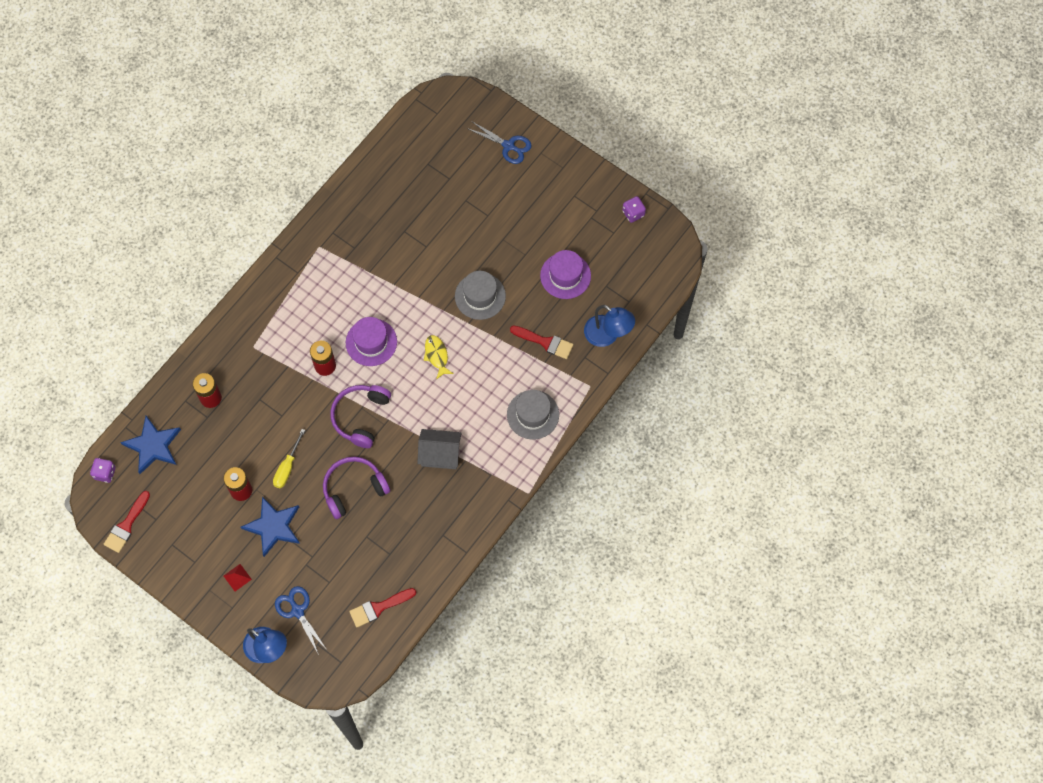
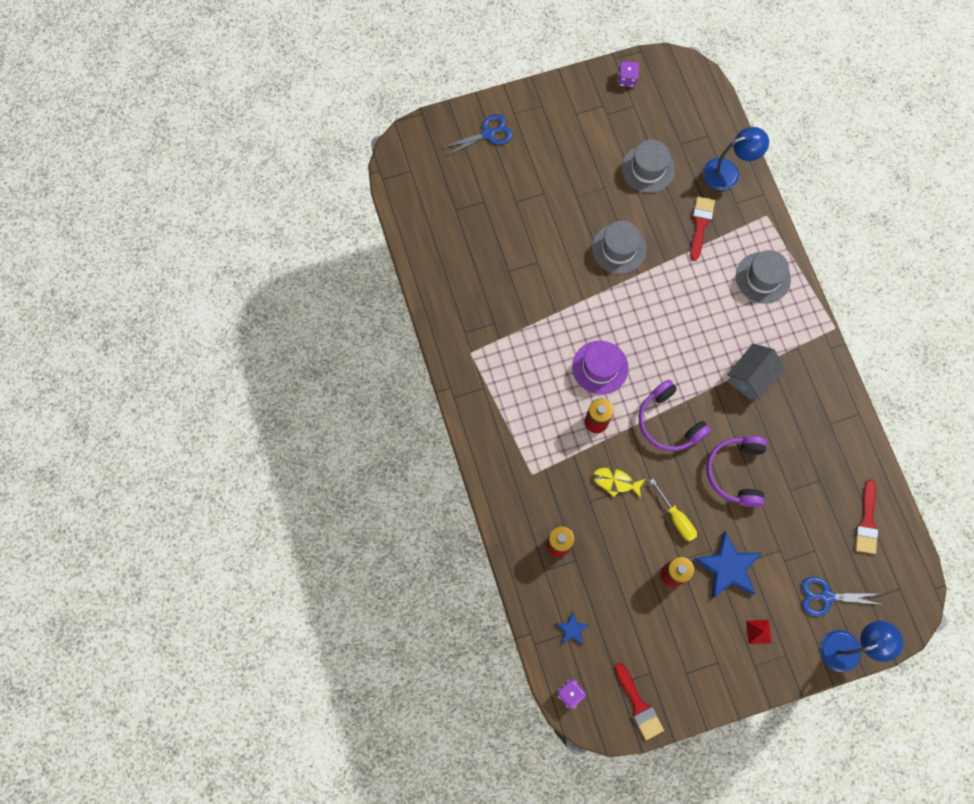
camera: 55 degrees left, 5 degrees up
(153, 446) = (572, 629): blue star -> blue star, size x0.50
(436, 355) = (652, 320): yellow fish -> yellow fish (615, 482)
(545, 342) = (700, 224): red brush -> red brush turned 45 degrees counterclockwise
(565, 276) = (648, 168): purple hat -> grey hat

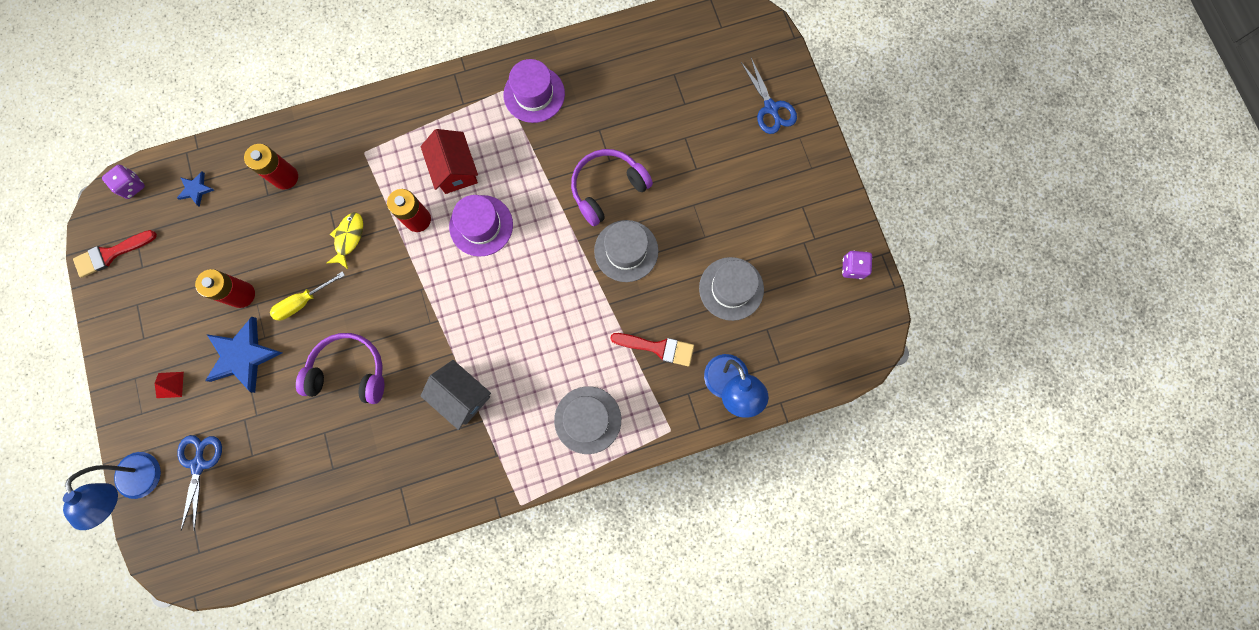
camera: 90 degrees right, 5 degrees up
(474, 326) = (534, 94): none -> purple hat
(548, 392) = (455, 170): none -> red house
(668, 422) = (412, 298): purple headphones -> purple headphones (607, 188)
(866, 522) = (279, 521): red brush -> none

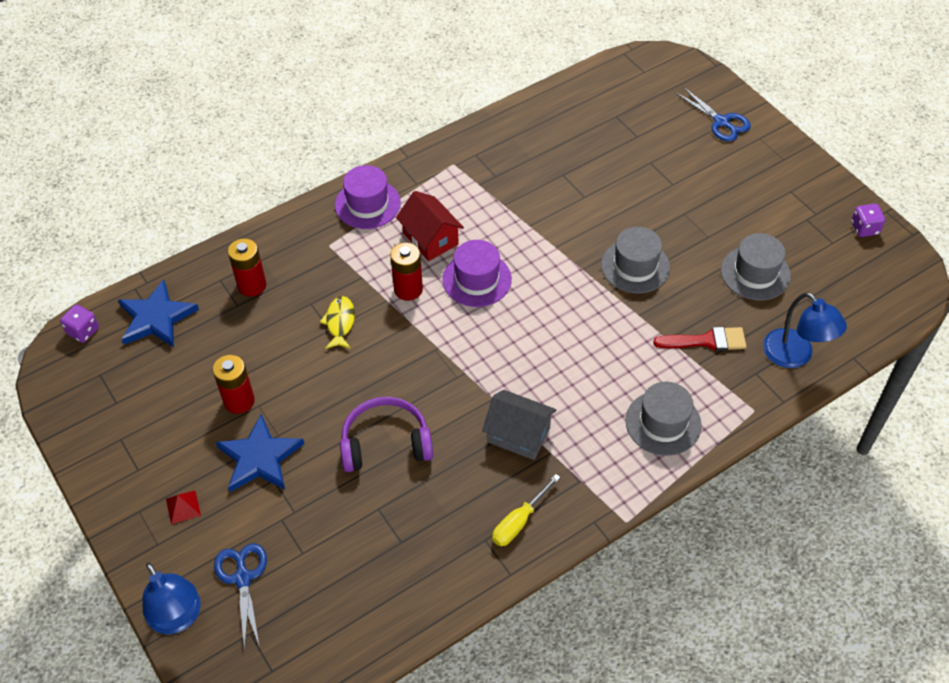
camera: 15 degrees left, 25 degrees down
(111, 254) = (77, 398): red brush -> none
(196, 189) = (156, 318): blue star -> blue star, size x2.01
(303, 302) = (310, 391): yellow screwdriver -> yellow screwdriver (519, 521)
(534, 94) = (485, 160): purple hat -> purple hat (367, 204)
(607, 188) = (592, 219): purple headphones -> none

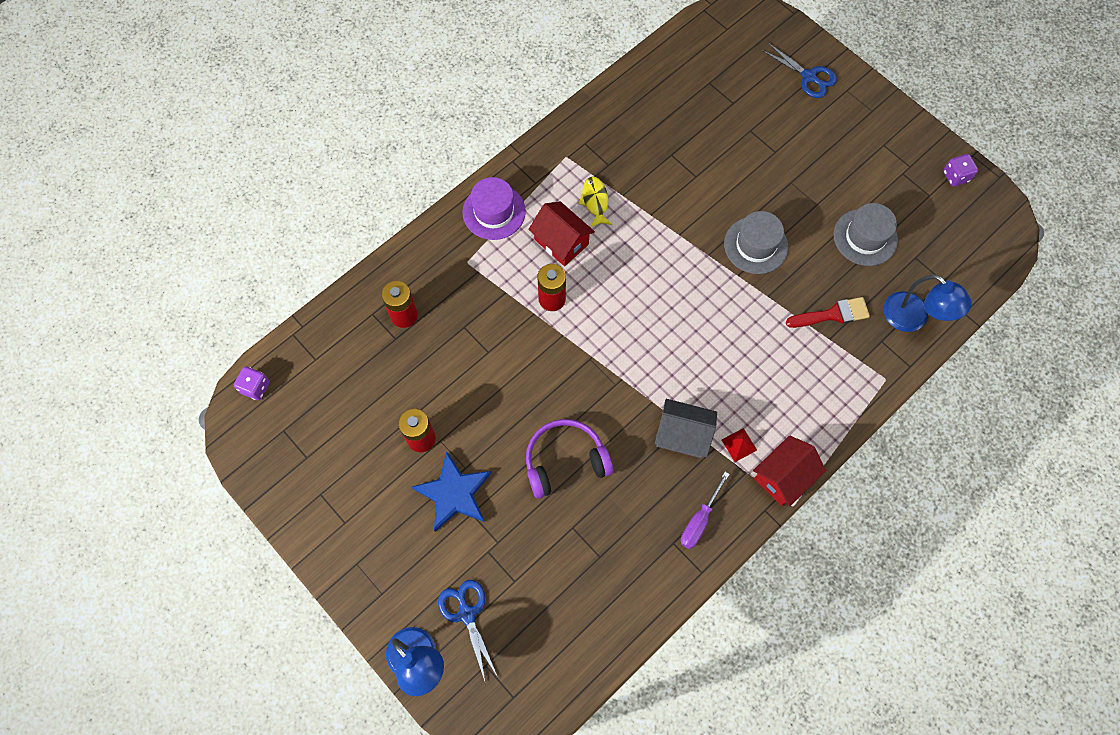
camera: 10 degrees left, 15 degrees up
(156, 318) = (322, 363): blue star -> none
(183, 507) = (396, 553): red pyramid -> red pyramid (739, 444)
(340, 322) = (496, 343): yellow fish -> yellow fish (595, 201)
(477, 279) = (613, 279): purple hat -> none
(519, 521) = (699, 520): yellow screwdriver -> purple screwdriver
(621, 491) = (783, 476): none -> red house
(663, 423) = (808, 403): grey hat -> none

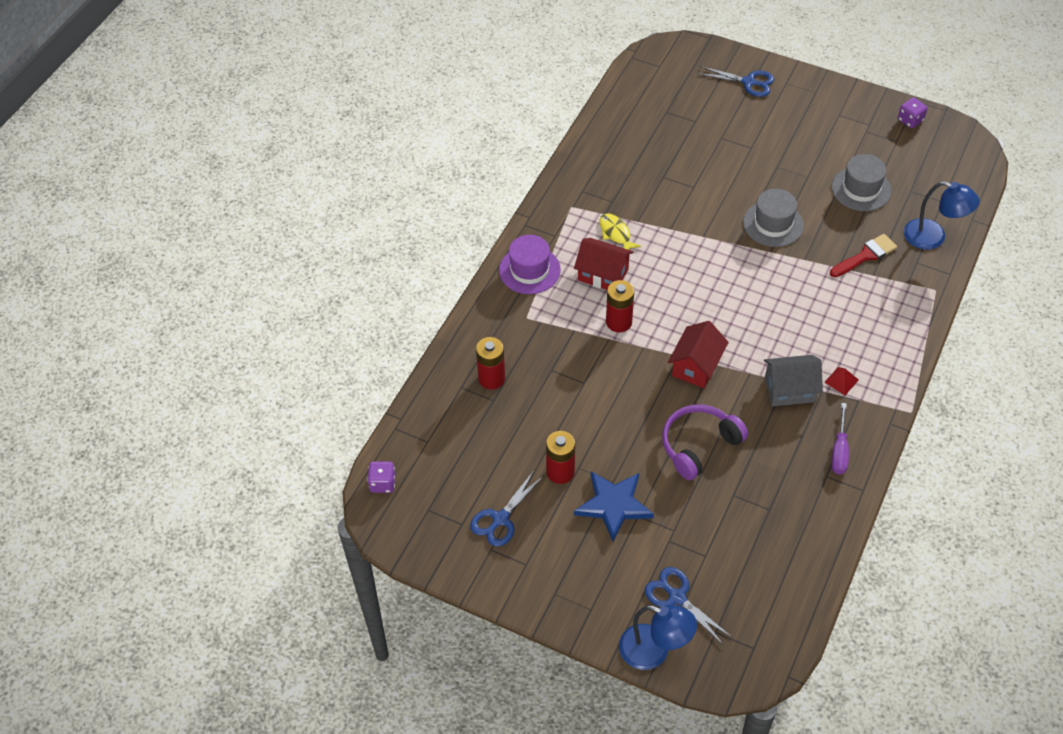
camera: 20 degrees left, 15 degrees down
(343, 466) = (500, 519): none -> blue scissors
(783, 476) = (891, 392): red house -> red house (696, 366)

